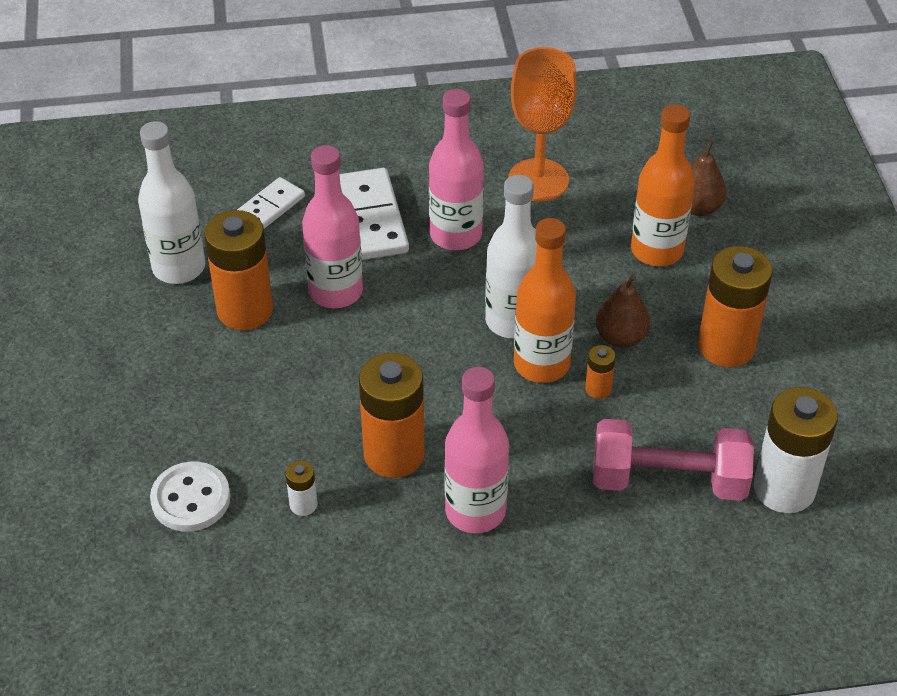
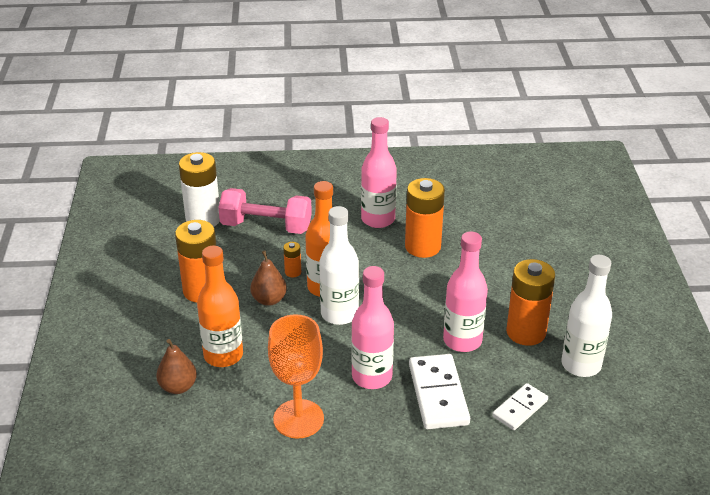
camera: 175 degrees left, 10 degrees down
(191, 499) = (539, 233): white button -> none
(303, 505) = (474, 227): white battery -> none

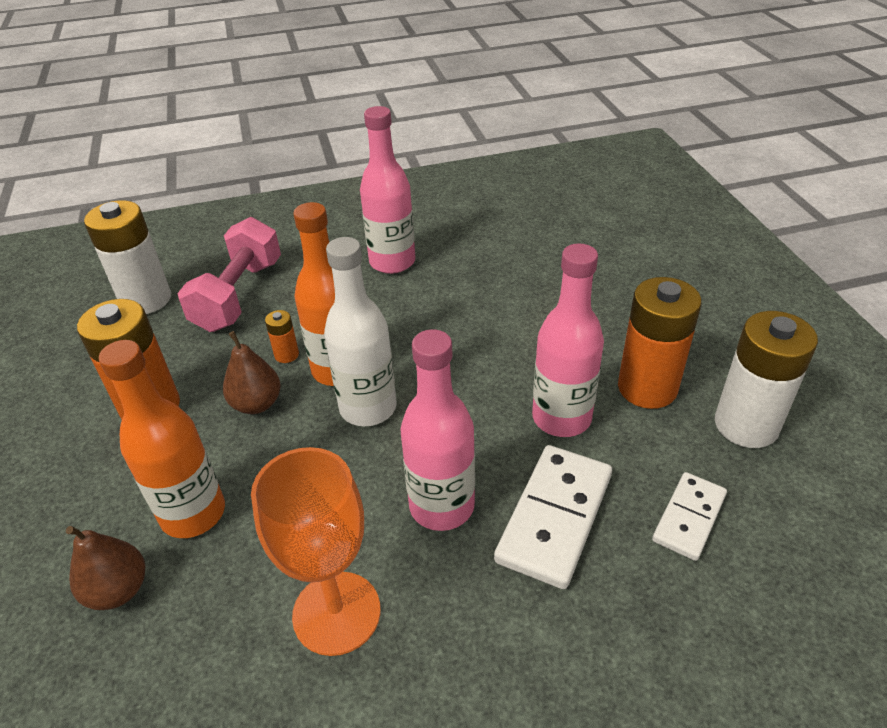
camera: 10 degrees left, 5 degrees up
(266, 226) = (238, 295): pink dumbbell -> pink dumbbell turned 75 degrees counterclockwise
(422, 247) = (462, 289): orange battery -> none
(438, 394) = (554, 517): white domino -> white domino turned 45 degrees clockwise
(581, 365) = (746, 425): white bottle -> white battery

